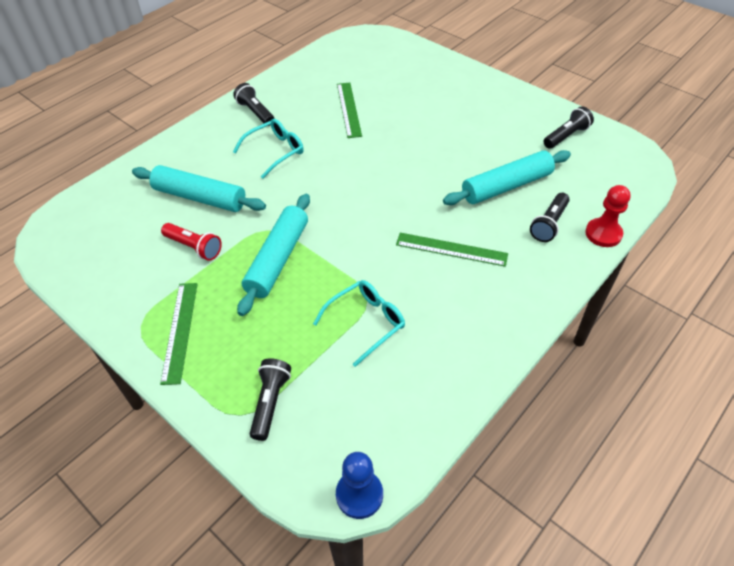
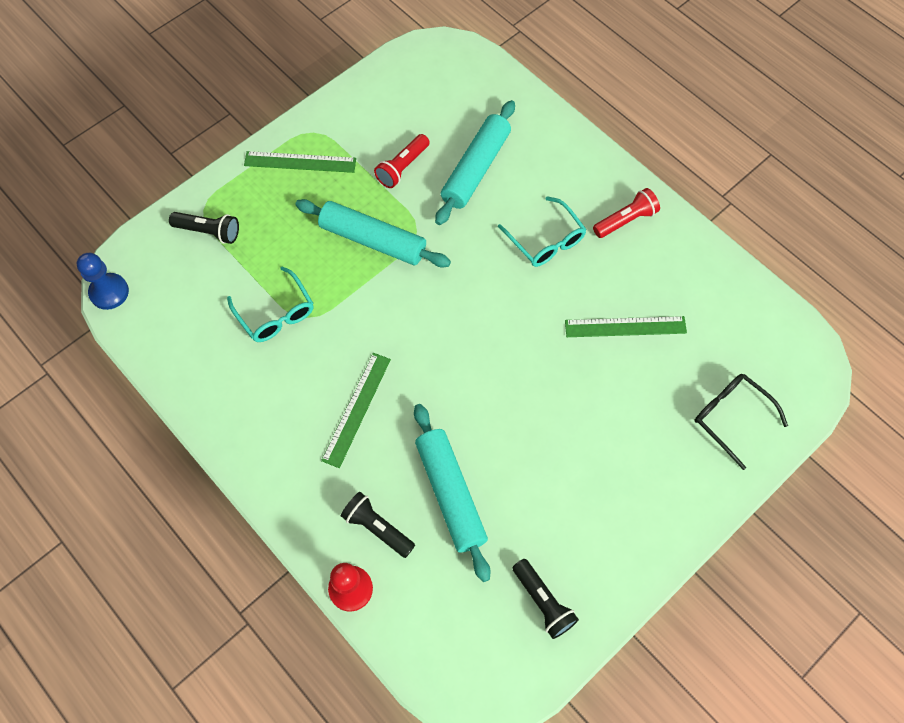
camera: 95 degrees right, 15 degrees up
(255, 112) = (626, 220): black flashlight -> red flashlight
(409, 64) = (731, 418): none -> black glasses

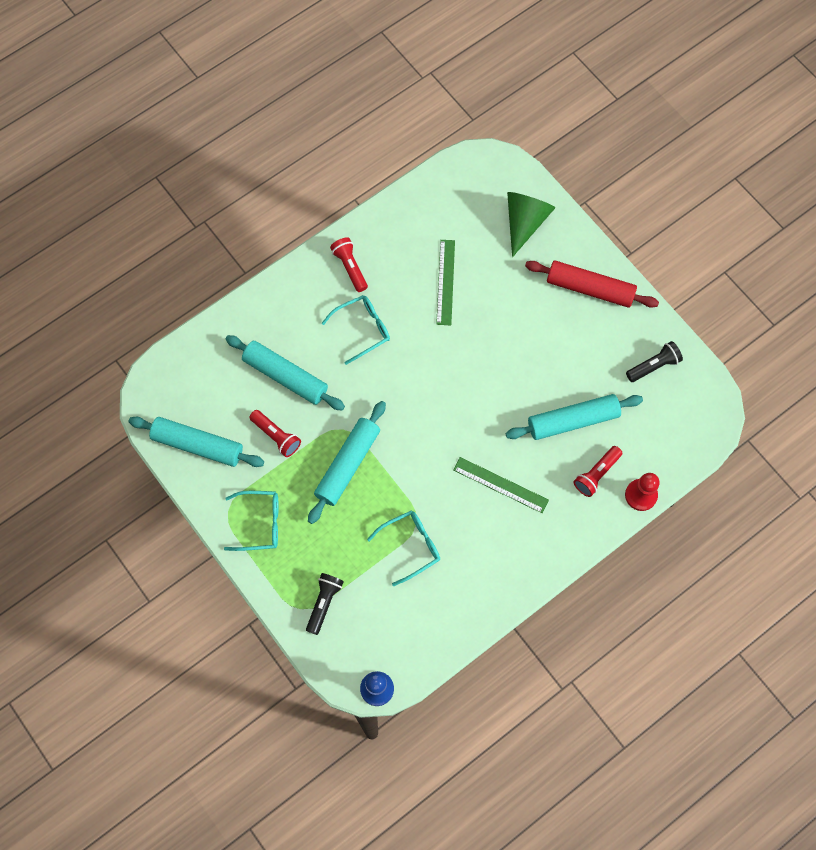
camera: 85 degrees left, 5 degrees up
(300, 162) = (259, 523): green ruler -> turquoise glasses
(377, 528) = (596, 474): black flashlight -> red flashlight
(386, 97) = (197, 445): none -> turquoise rolling pin
(647, 508) = (589, 289): none -> red rolling pin
(731, 418) = (525, 222): black glasses -> green cone

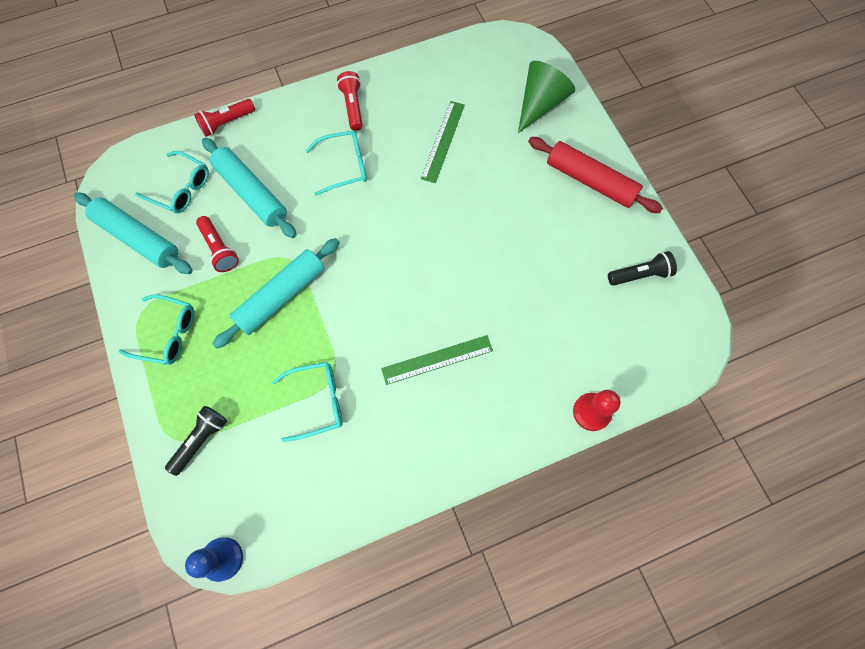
camera: 15 degrees right, 0 degrees up
(218, 388) = (180, 188): none -> turquoise glasses
(500, 485) = (437, 359): green ruler -> green ruler turned 60 degrees counterclockwise
(573, 420) = (536, 310): turquoise rolling pin -> none
(596, 474) = (547, 375): red flashlight -> red flashlight (226, 123)

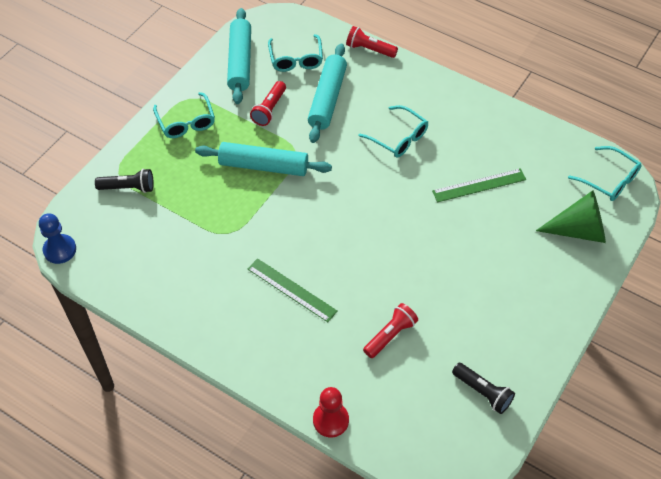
camera: 55 degrees right, 15 degrees down
(317, 401) = (203, 235): turquoise glasses -> turquoise glasses (609, 180)
(352, 106) = (454, 111): red flashlight -> red flashlight (390, 335)
(590, 181) = (539, 307): red rolling pin -> none

